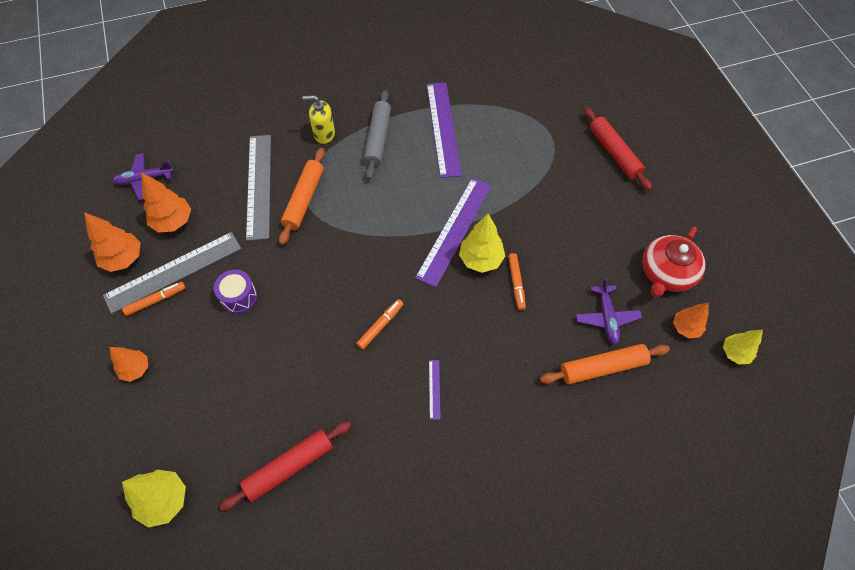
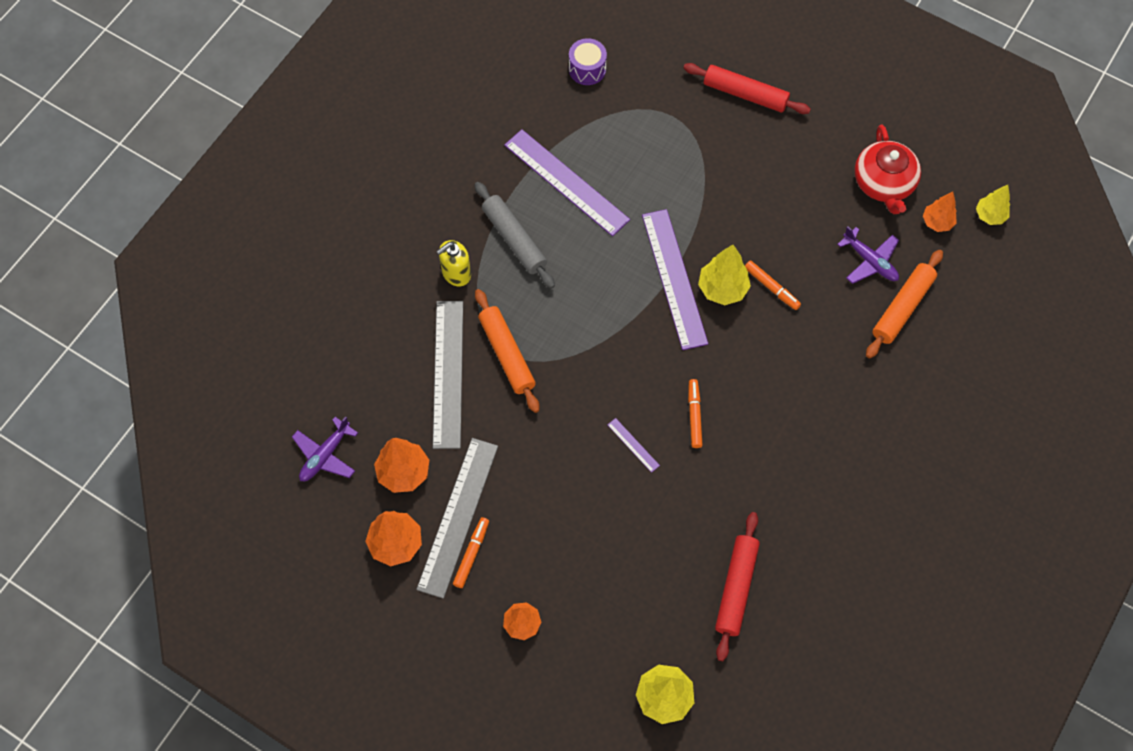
camera: 40 degrees left, 5 degrees up
(239, 297) = (544, 490): purple drum -> purple drum (587, 69)
(259, 185) = (448, 373): grey ruler -> grey ruler turned 45 degrees clockwise
(434, 389) = (789, 432): purple ruler -> purple ruler (633, 445)

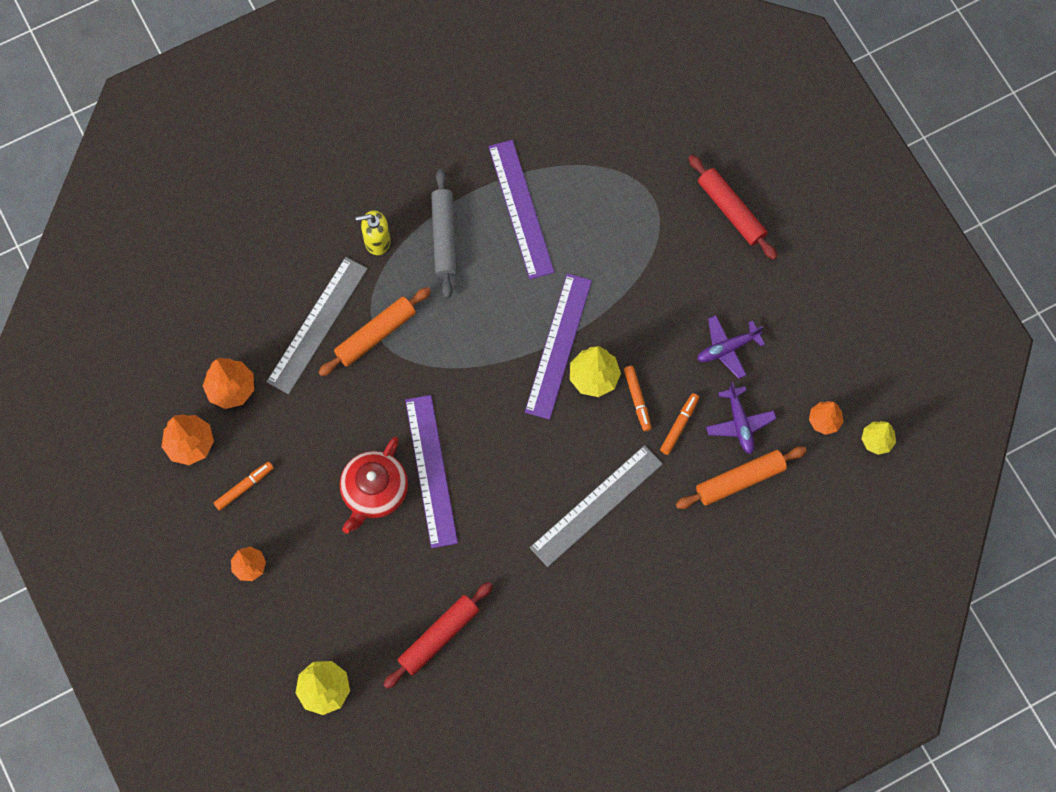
camera: 30 degrees right, 5 degrees up
(325, 455) = (178, 339): purple plane -> purple plane (727, 348)
(458, 516) = (252, 450): grey ruler -> grey ruler (596, 506)
(507, 354) = (375, 335): orange rolling pin -> orange rolling pin turned 45 degrees clockwise
(587, 69) = (605, 113): purple drum -> none
(633, 445) = (431, 470): purple ruler -> purple ruler, size x2.44
(694, 415) = (498, 474): orange marker -> orange marker (679, 425)
(883, 183) = (801, 359): red teapot -> red teapot (374, 491)

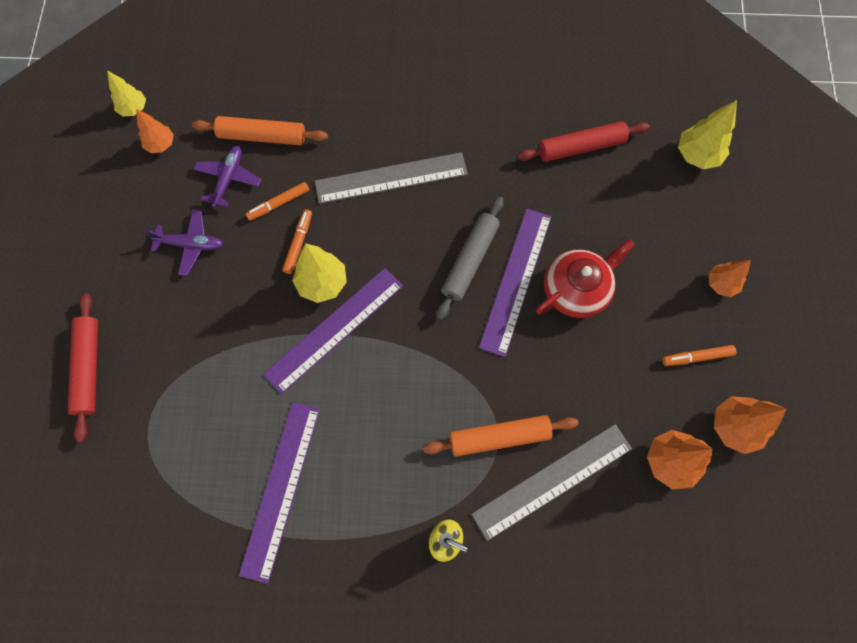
camera: 150 degrees left, 0 degrees up
(444, 237) = (374, 504): grey rolling pin -> grey rolling pin (470, 261)

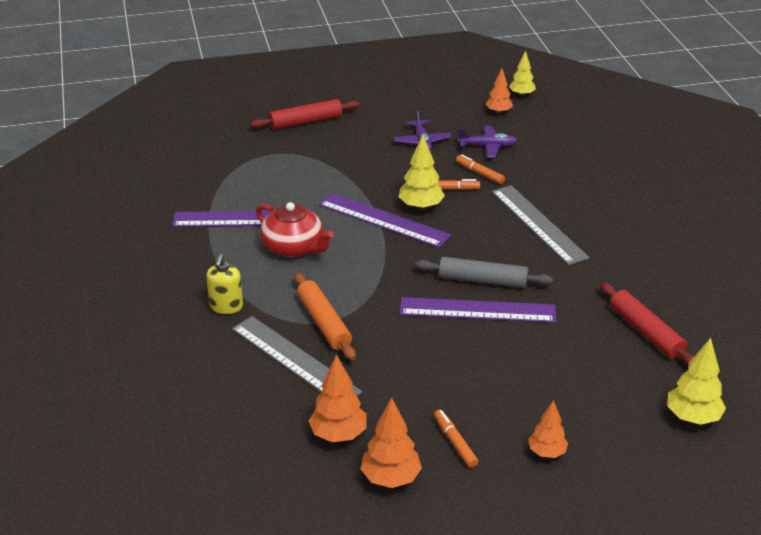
camera: 75 degrees right, 35 degrees down
(262, 136) = (536, 154): orange rolling pin -> none
(576, 289) = (487, 349): red teapot -> red teapot (294, 247)

